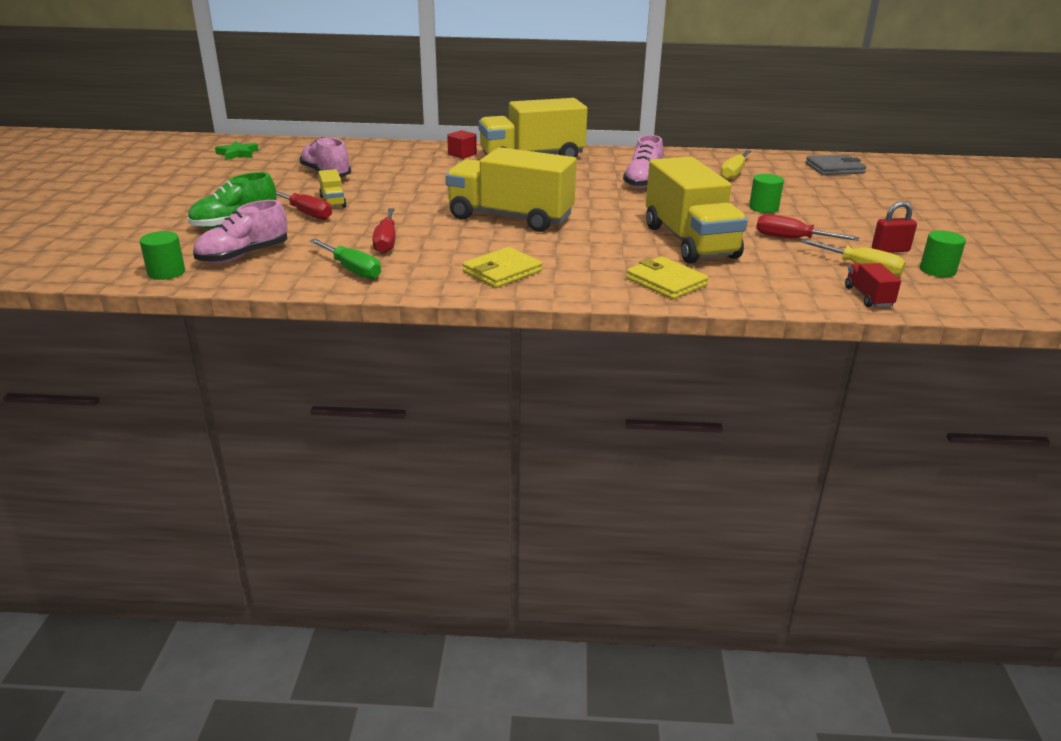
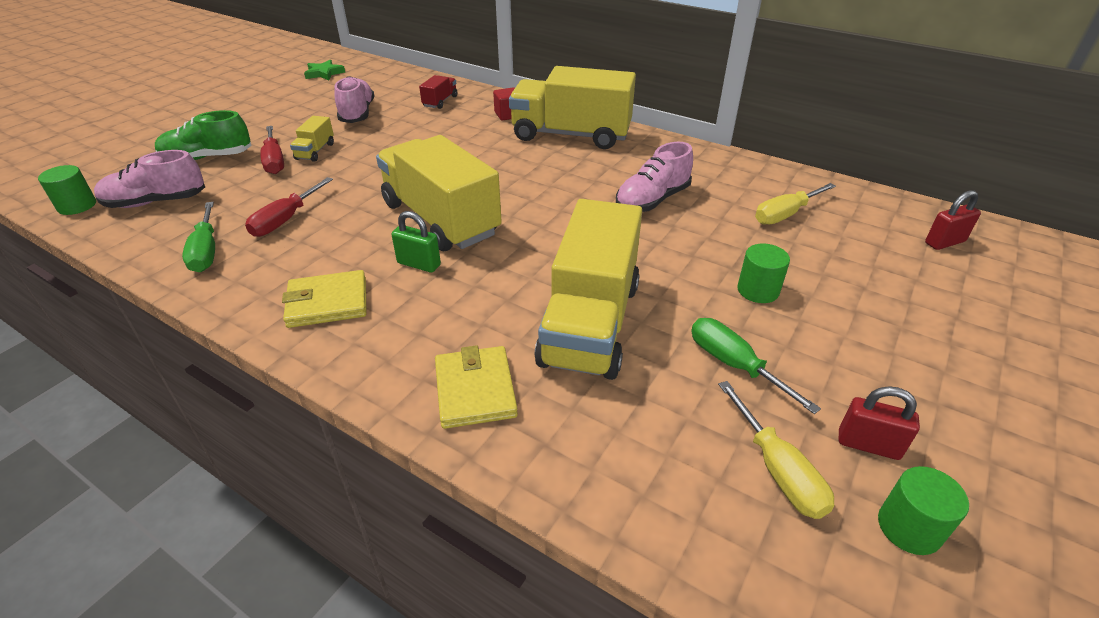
camera: 30 degrees right, 10 degrees up
(534, 241) = (419, 264): none -> green padlock
(792, 239) = (734, 365): red screwdriver -> green screwdriver
(834, 168) = (944, 242): grey wallet -> red padlock
(868, 297) = (721, 544): red truck -> red truck (440, 101)

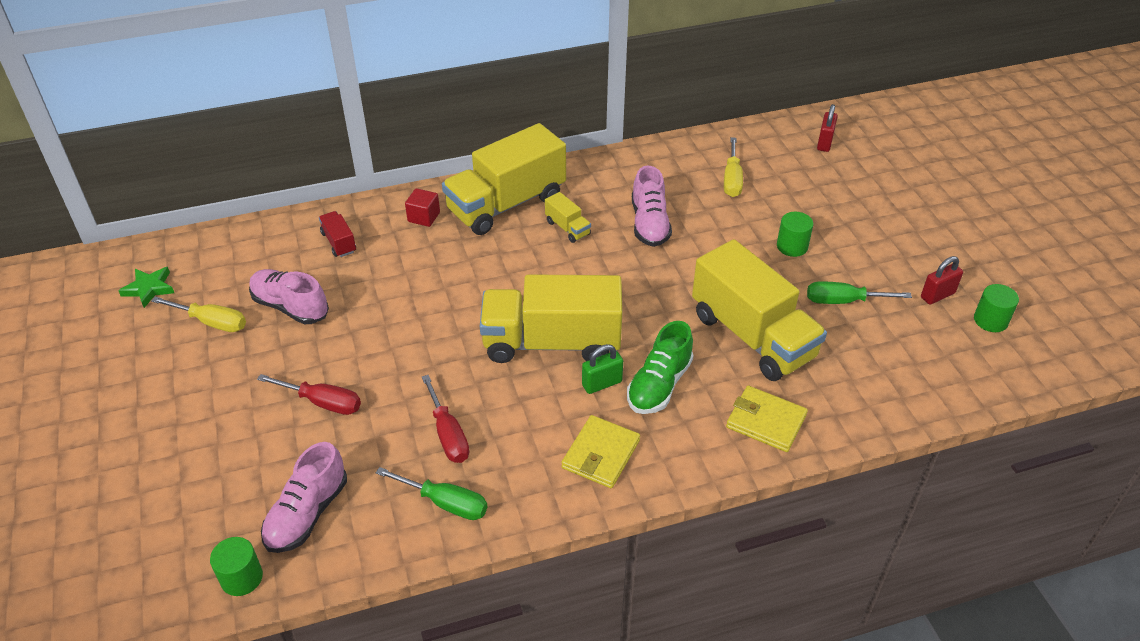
camera: 50 degrees left, 5 degrees up
(208, 157) = (252, 448): green shoe -> green shoe (659, 385)
(315, 151) = (337, 367): yellow truck -> yellow truck (567, 228)
(777, 470) = (926, 338): yellow screwdriver -> yellow screwdriver (212, 322)

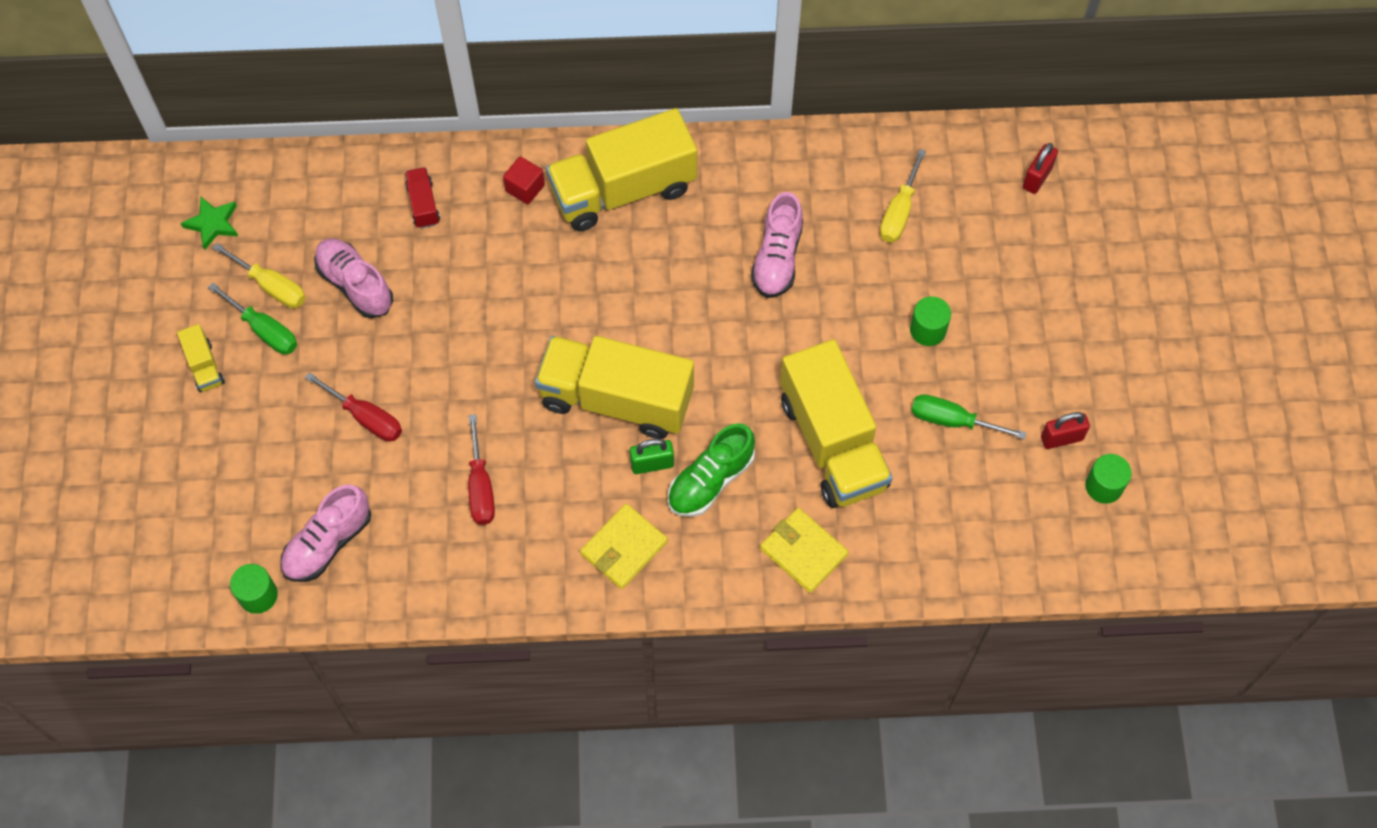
camera: 15 degrees right, 20 degrees up
(445, 503) = (459, 564): green screwdriver -> green screwdriver (264, 330)
(567, 228) = (682, 242): yellow truck -> yellow truck (204, 366)

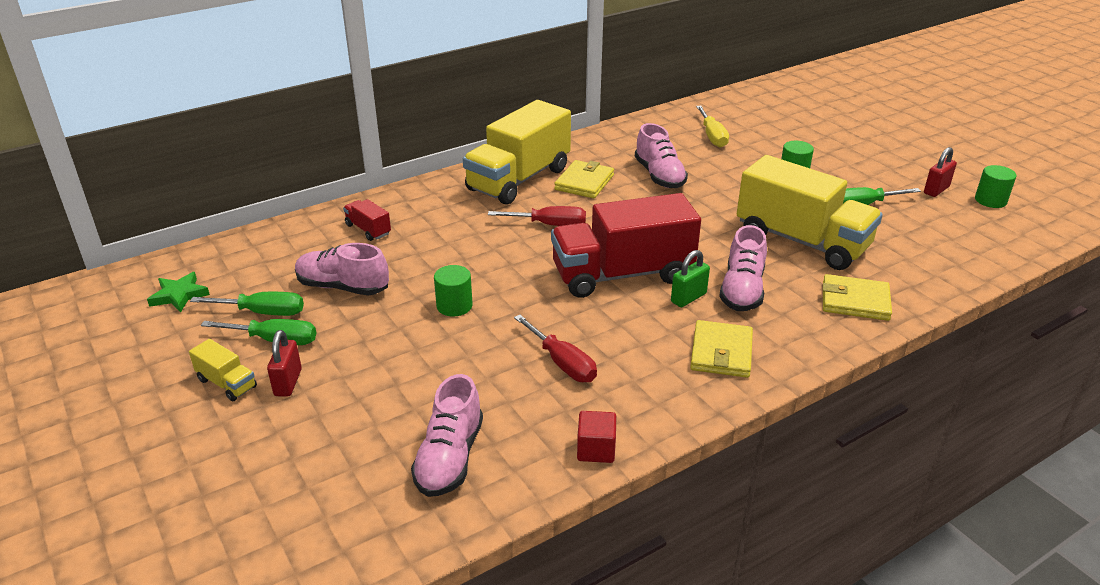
camera: 30 degrees left, 30 degrees down
(258, 595) = (405, 531): green cylinder -> green cylinder (454, 306)
(271, 286) = (263, 312): yellow screwdriver -> green screwdriver
(366, 417) = (417, 359): red screwdriver -> red screwdriver (549, 225)
(525, 188) = (444, 199): red cube -> red cube (596, 449)
(616, 399) = (622, 274): yellow truck -> red truck
(688, 230) = (584, 182): none -> yellow wallet
(710, 480) = (742, 290): green shoe -> pink shoe
(1037, 178) = (774, 103): red padlock -> red padlock (288, 382)

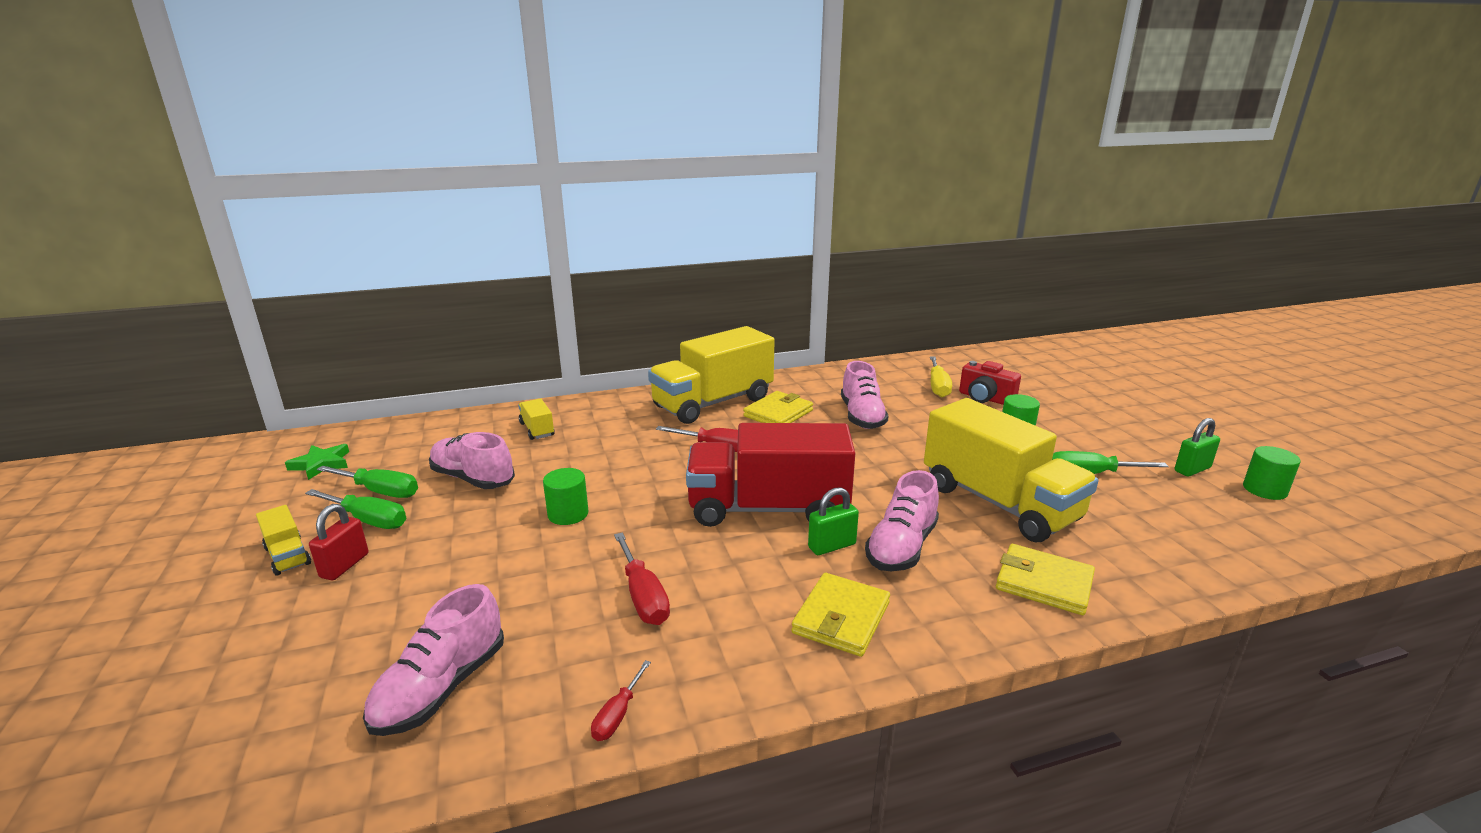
camera: 15 degrees right, 10 degrees down
(368, 230) = (537, 429): red truck -> yellow truck
(596, 449) = (617, 715): red cube -> red screwdriver
(757, 144) = (985, 398): none -> red camera
(936, 190) = (1192, 469): red padlock -> green padlock

